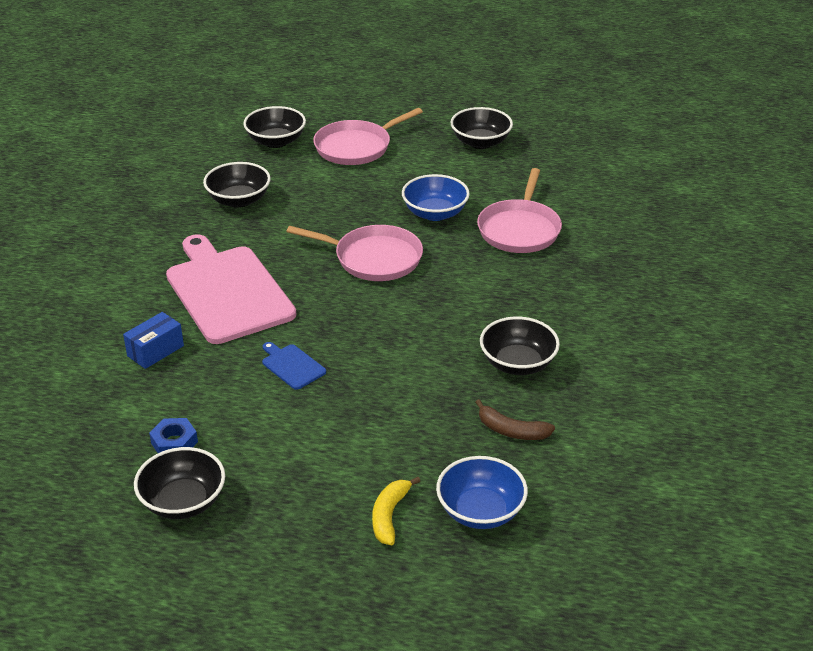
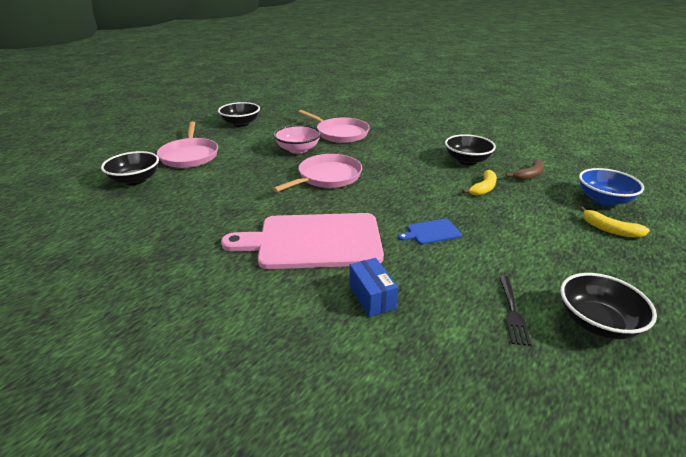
camera: 65 degrees left, 5 degrees down
(174, 442) = (512, 312): blue nut -> black fork
(239, 200) = (192, 211): black bowl -> none
(434, 391) = (483, 188): none -> yellow banana
(435, 213) = (298, 149): blue bowl -> pink bowl

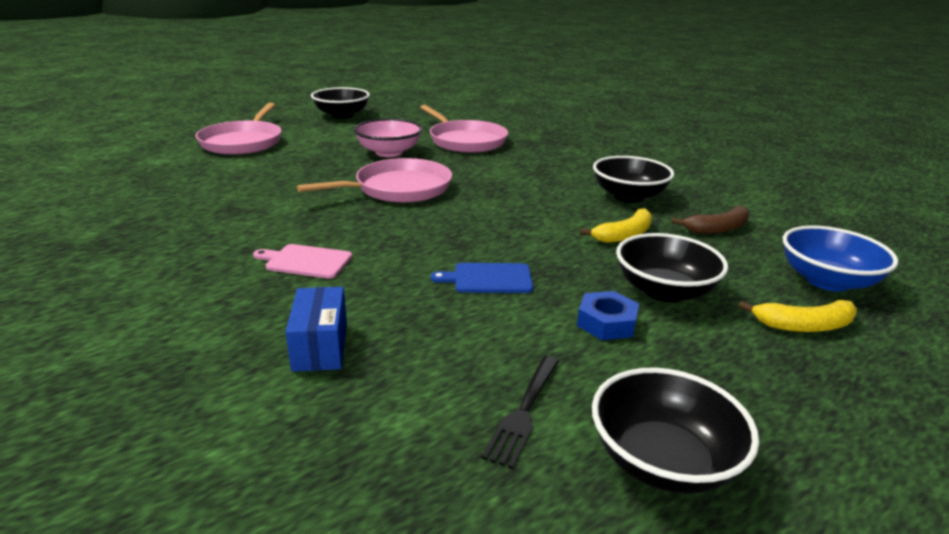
camera: 15 degrees right, 5 degrees down
(135, 180) = (152, 159): black bowl -> black bowl (664, 291)
(313, 241) = (306, 261): pink cutting board -> pink cutting board, size x0.41
(514, 248) = (606, 323): none -> blue nut
(610, 229) = (804, 325): yellow banana -> yellow banana turned 60 degrees counterclockwise

